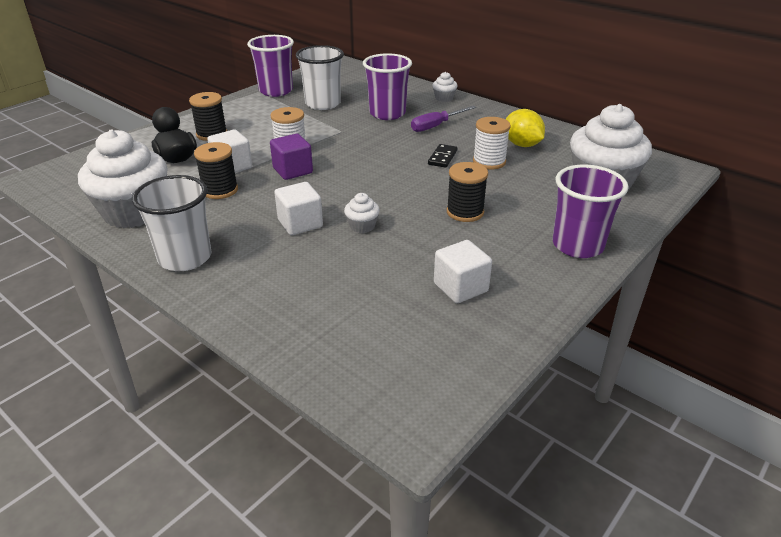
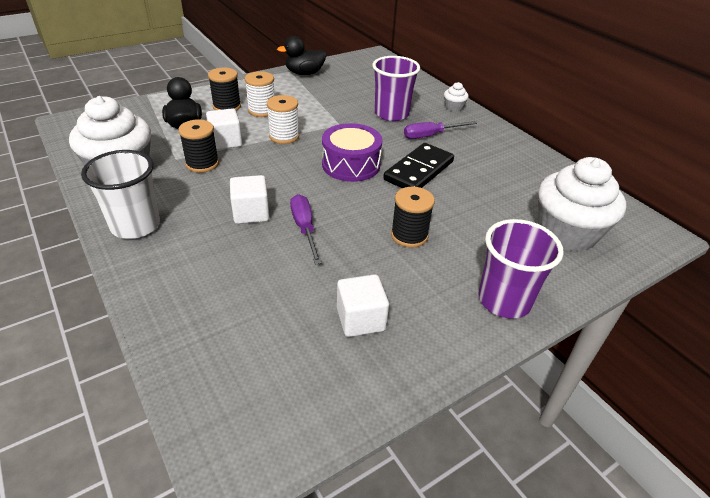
camera: 15 degrees right, 5 degrees up
(276, 91) = (304, 73): purple cup -> black duck
(293, 170) = (275, 157): purple cube -> none
(323, 104) = (338, 93): white cup -> none
(362, 226) = (304, 228): white cupcake -> purple screwdriver
(374, 164) = (351, 164): none -> purple drum
(442, 157) = (418, 171): black domino -> black domino, size x1.94
(489, 162) = (462, 184): white spool -> white spool (262, 110)
(522, 145) = (505, 172): yellow lemon -> none

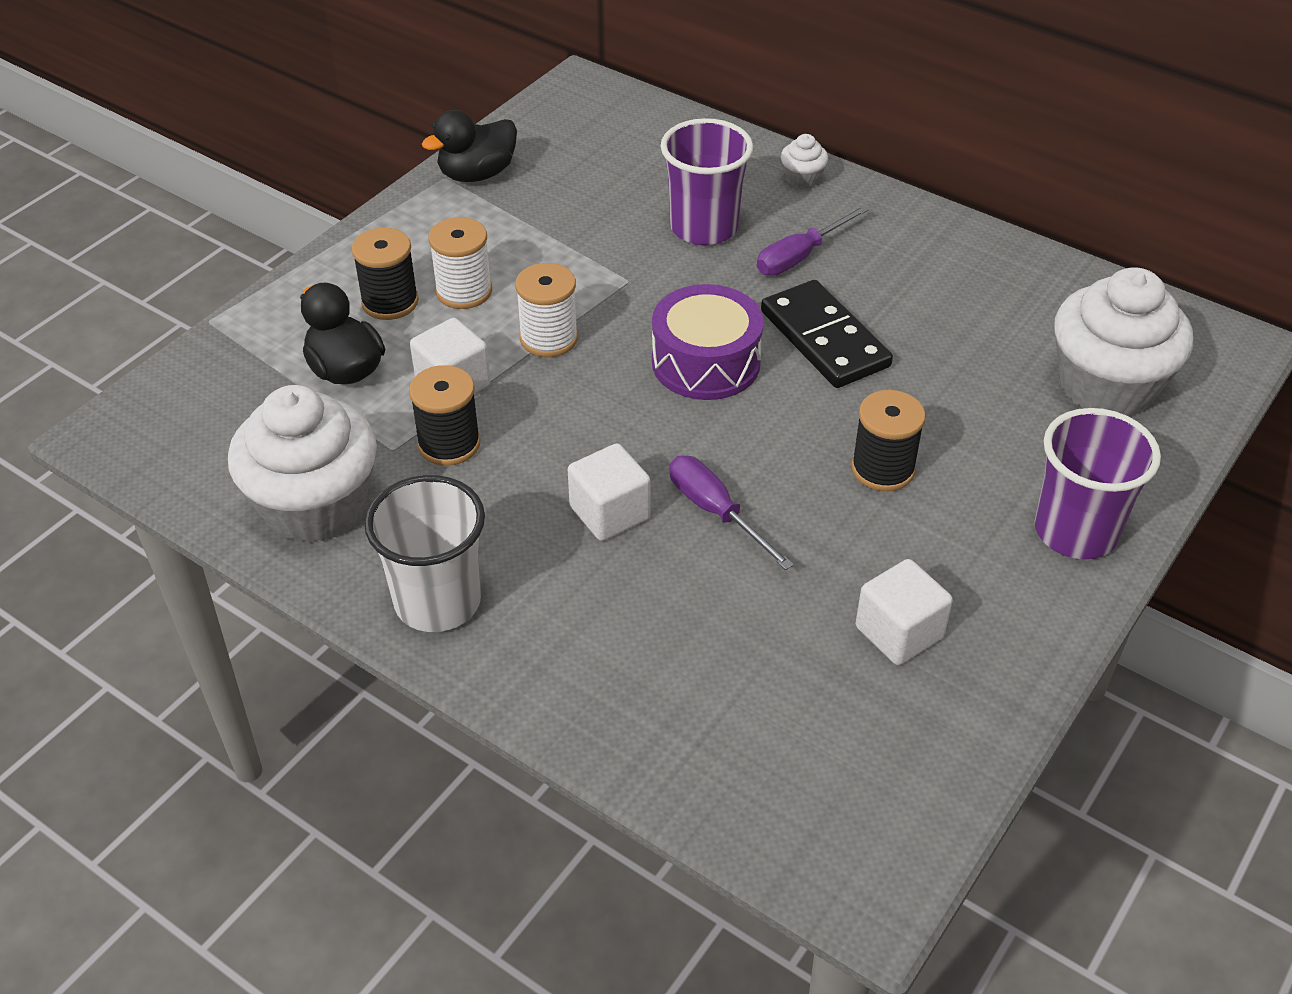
camera: 20 degrees left, 5 degrees up
(418, 171) = (824, 339): black domino -> black domino turned 45 degrees counterclockwise

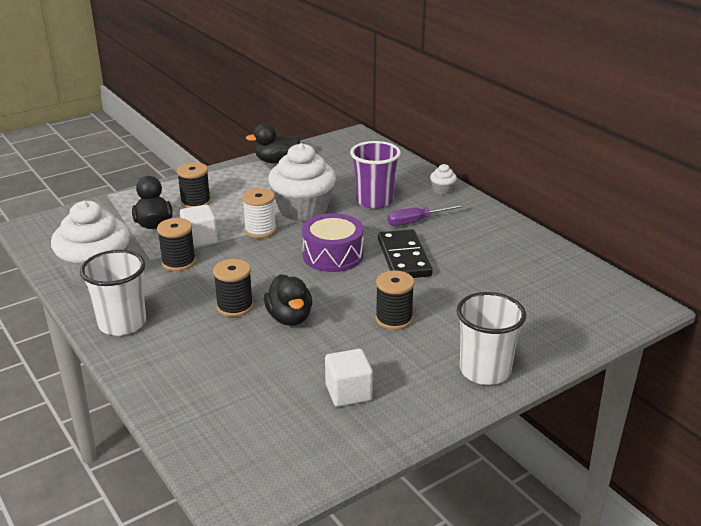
camera: 20 degrees right, 15 degrees down
(464, 291) = (234, 205): white spool -> none
(609, 513) = (235, 306): white cube -> black spool
(716, 512) = (289, 318): purple screwdriver -> black duck
(1075, 531) = (485, 371): purple cup -> white cup
(1106, 385) = (552, 309): white cupcake -> white cupcake (303, 210)

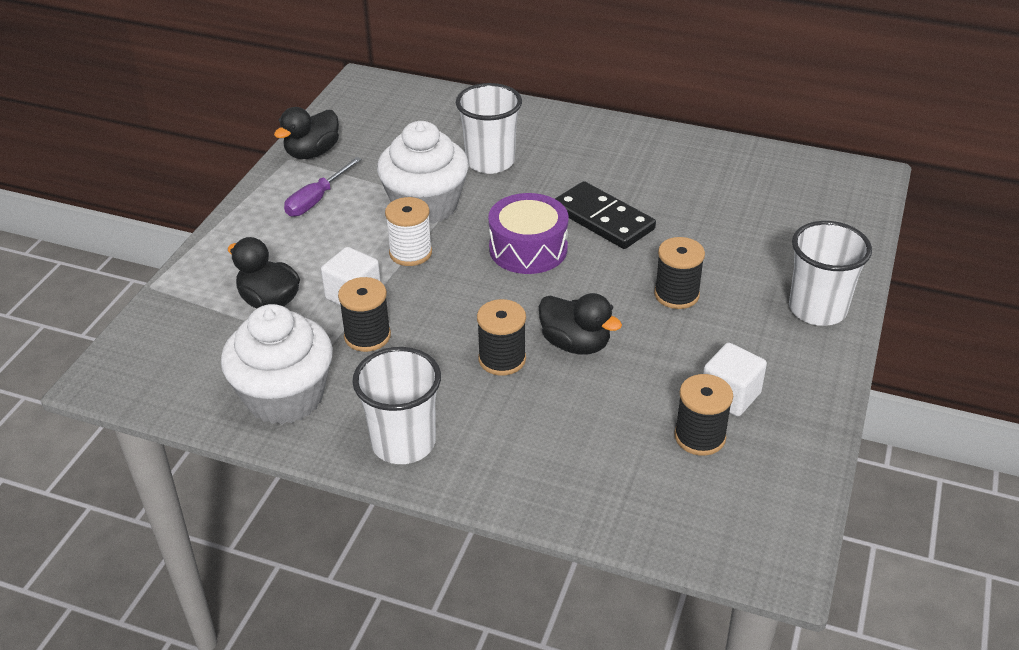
camera: 35 degrees left, 10 degrees up
(195, 202) = (283, 249): black spool -> black spool (699, 437)
(374, 201) = (490, 162): purple cup -> white cup
(417, 221) = (564, 169): purple screwdriver -> purple screwdriver (316, 200)
(442, 190) = (545, 119): white cupcake -> none

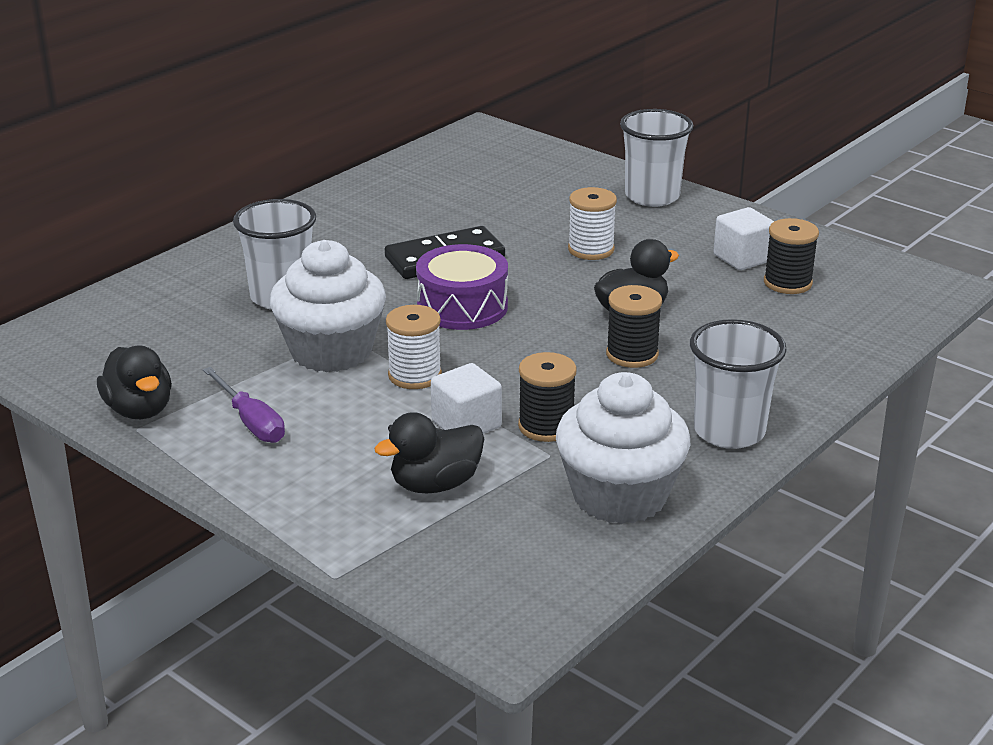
camera: 70 degrees left, 10 degrees down
(676, 295) = (591, 249): black spool -> white spool

